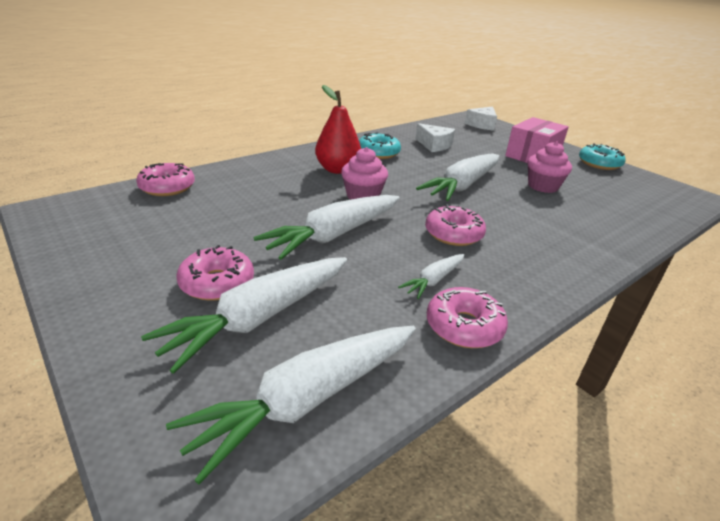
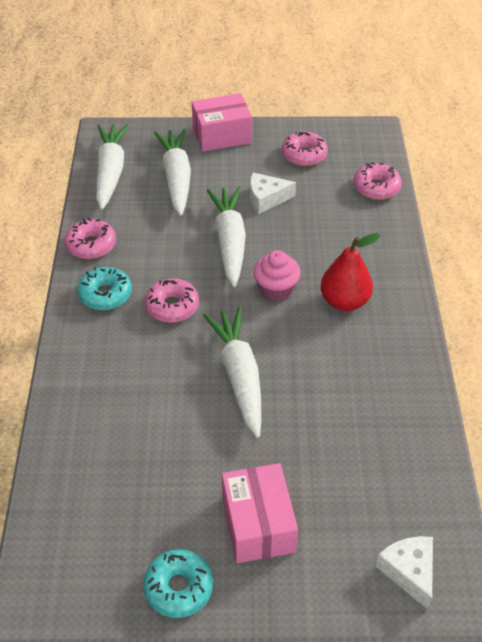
camera: 130 degrees right, 15 degrees up
(113, 320) = (222, 135): none -> pink box
(217, 283) = (222, 174): pink donut -> pink donut (304, 155)
(378, 153) = (368, 360): turquoise donut -> turquoise donut (105, 294)
(433, 280) = (136, 259): white carrot -> none
(434, 145) = (360, 434): white cheese -> white cheese (266, 199)
(543, 186) = (183, 449): pink cupcake -> none

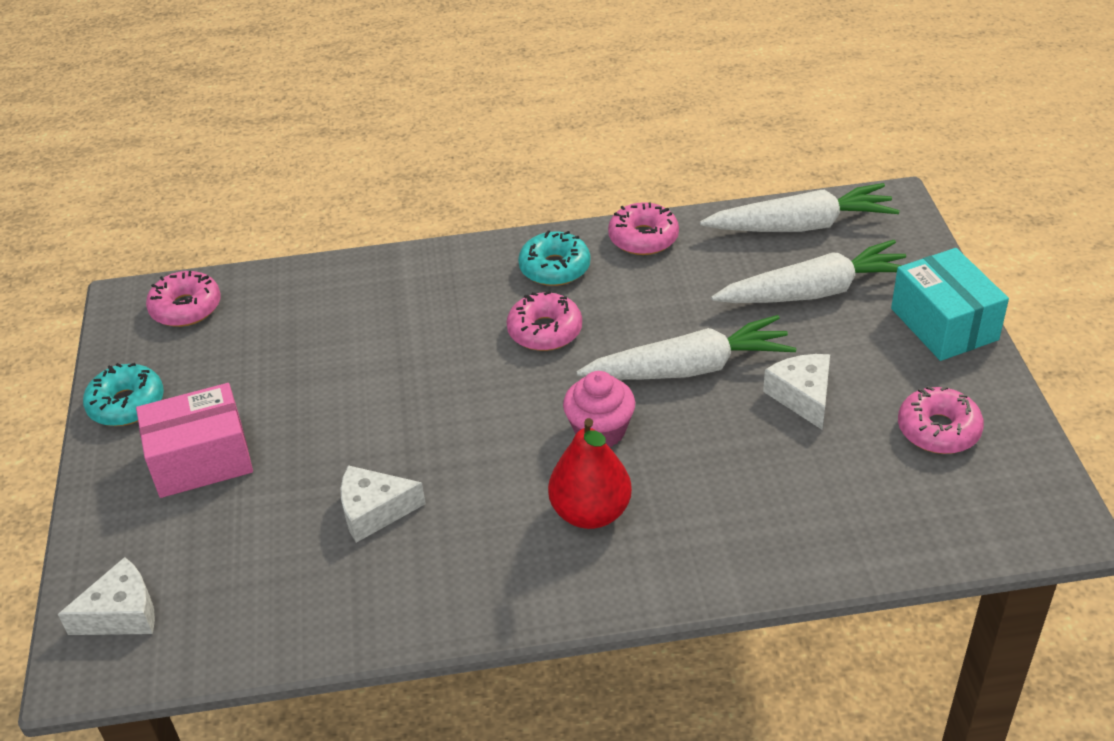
camera: 85 degrees right, 5 degrees down
(222, 135) = (944, 324): pink box -> turquoise box
(239, 376) = (430, 413): white carrot -> none
(328, 412) = (374, 511): none -> white cheese
(376, 187) = (887, 536): pink donut -> pink donut (186, 308)

